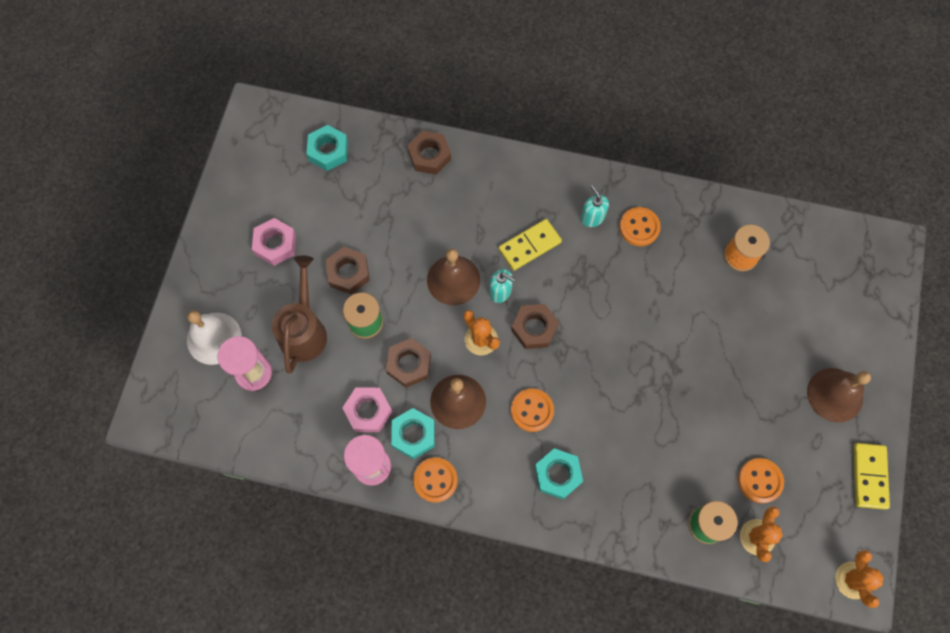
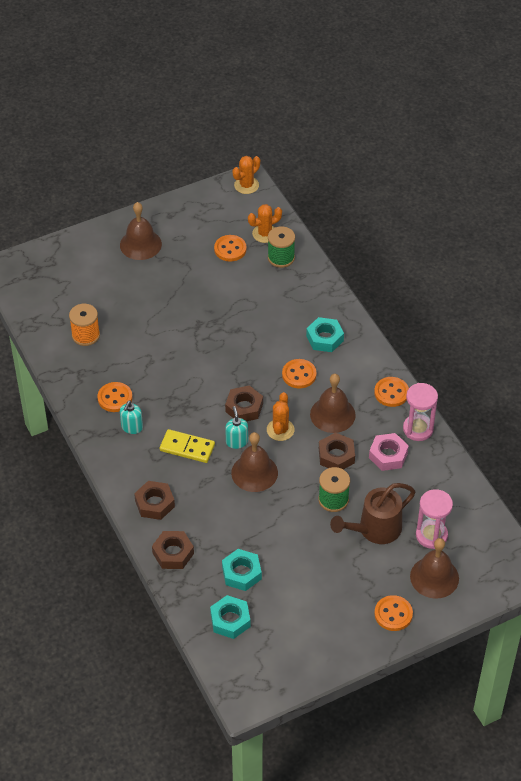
camera: 130 degrees left, 20 degrees down
(214, 275) = (393, 614): none -> orange button
(214, 338) = (434, 577): white bell -> brown bell
(275, 244) = (334, 595): pink nut -> none
(348, 273) = (310, 535): brown nut -> brown nut (154, 503)
(413, 435) = (377, 422): turquoise nut -> turquoise nut (241, 573)
(869, 476) = (177, 206): yellow domino -> none

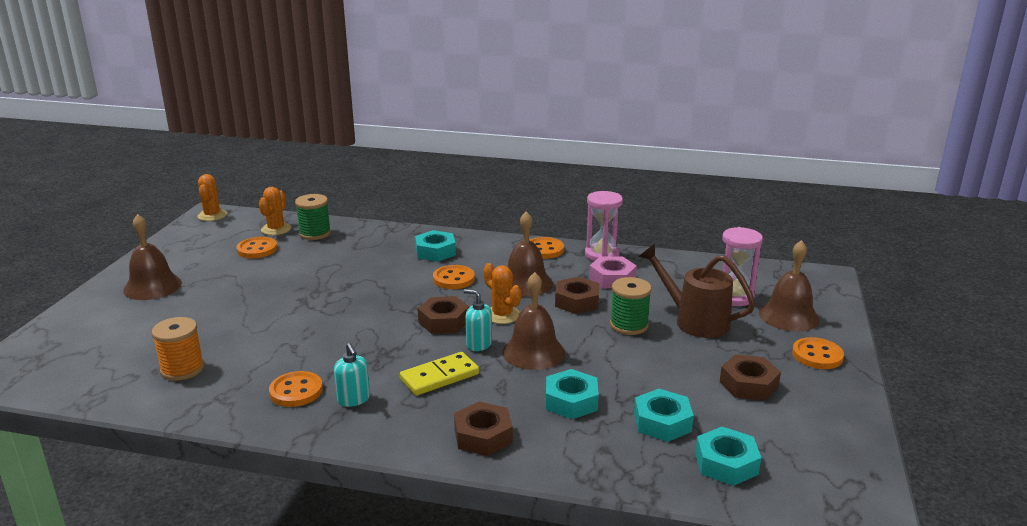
camera: 50 degrees left, 25 degrees down
(173, 553) = (574, 458): brown nut -> brown nut (748, 384)
(222, 521) = (571, 401): none -> turquoise nut
(374, 530) = (694, 321): brown watering can -> brown watering can turned 120 degrees clockwise

